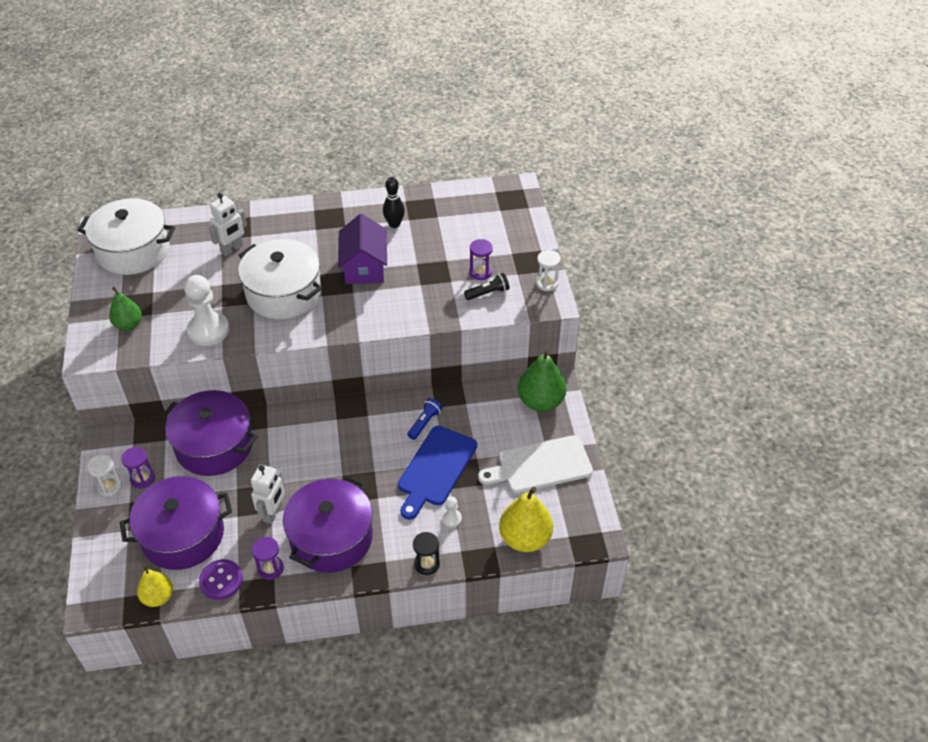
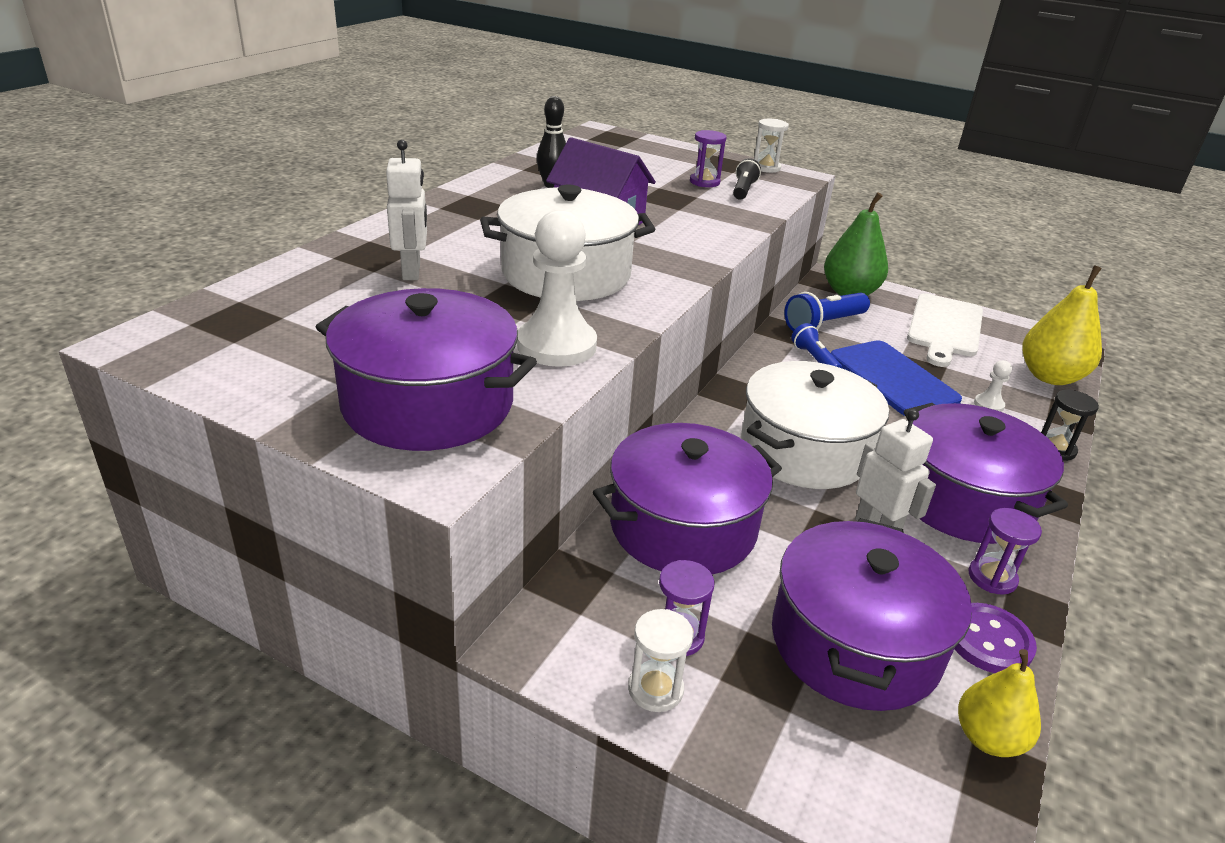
camera: 55 degrees left, 15 degrees down
(128, 324) = (428, 403): green pear -> purple pot
(133, 250) = (255, 336): white pot -> white pot (804, 450)
(477, 408) = (824, 324): none -> blue flashlight

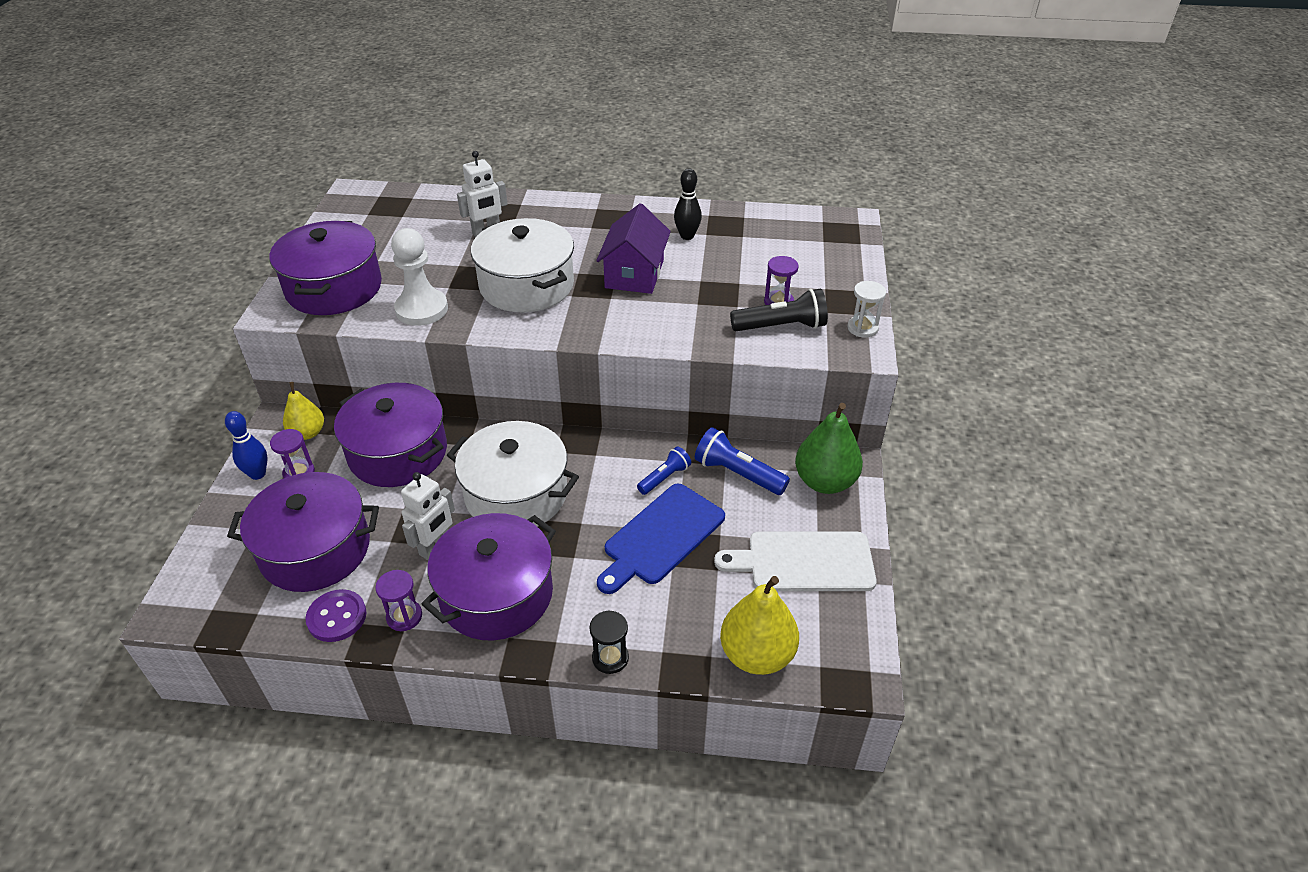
camera: 70 degrees right, 10 degrees up
(655, 689) = (257, 474): white hourglass -> blue bowling pin
(743, 190) = (781, 326): black flashlight -> black flashlight, size x1.58
(988, 405) = (662, 605): white pawn -> none
(988, 738) = (251, 620): yellow pear -> yellow pear (308, 433)

